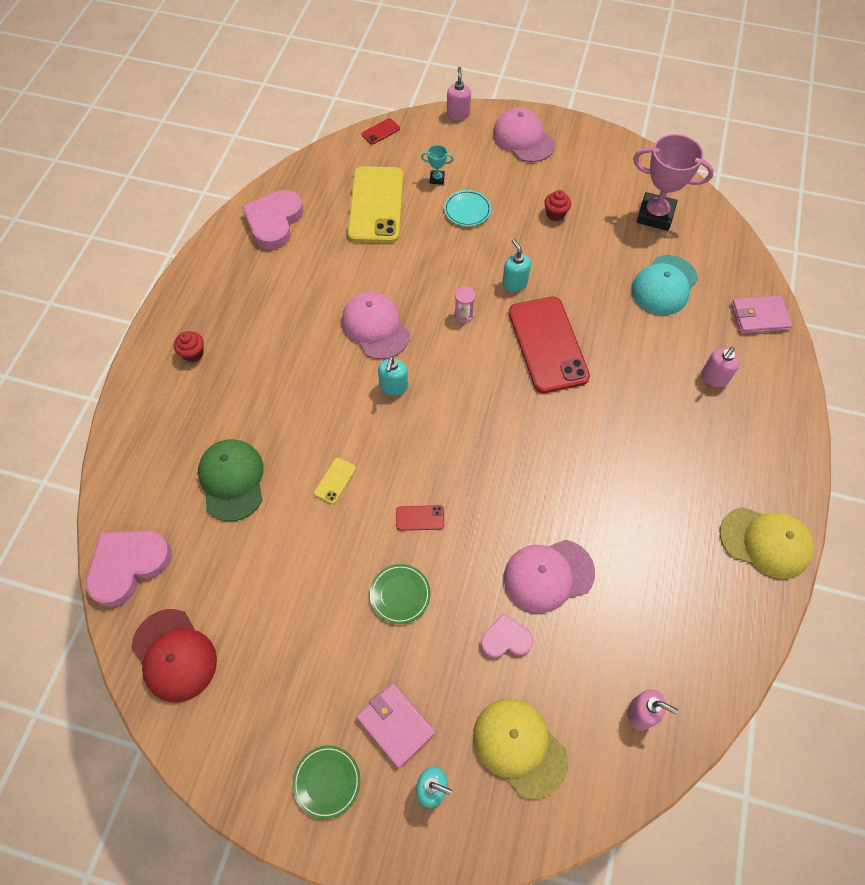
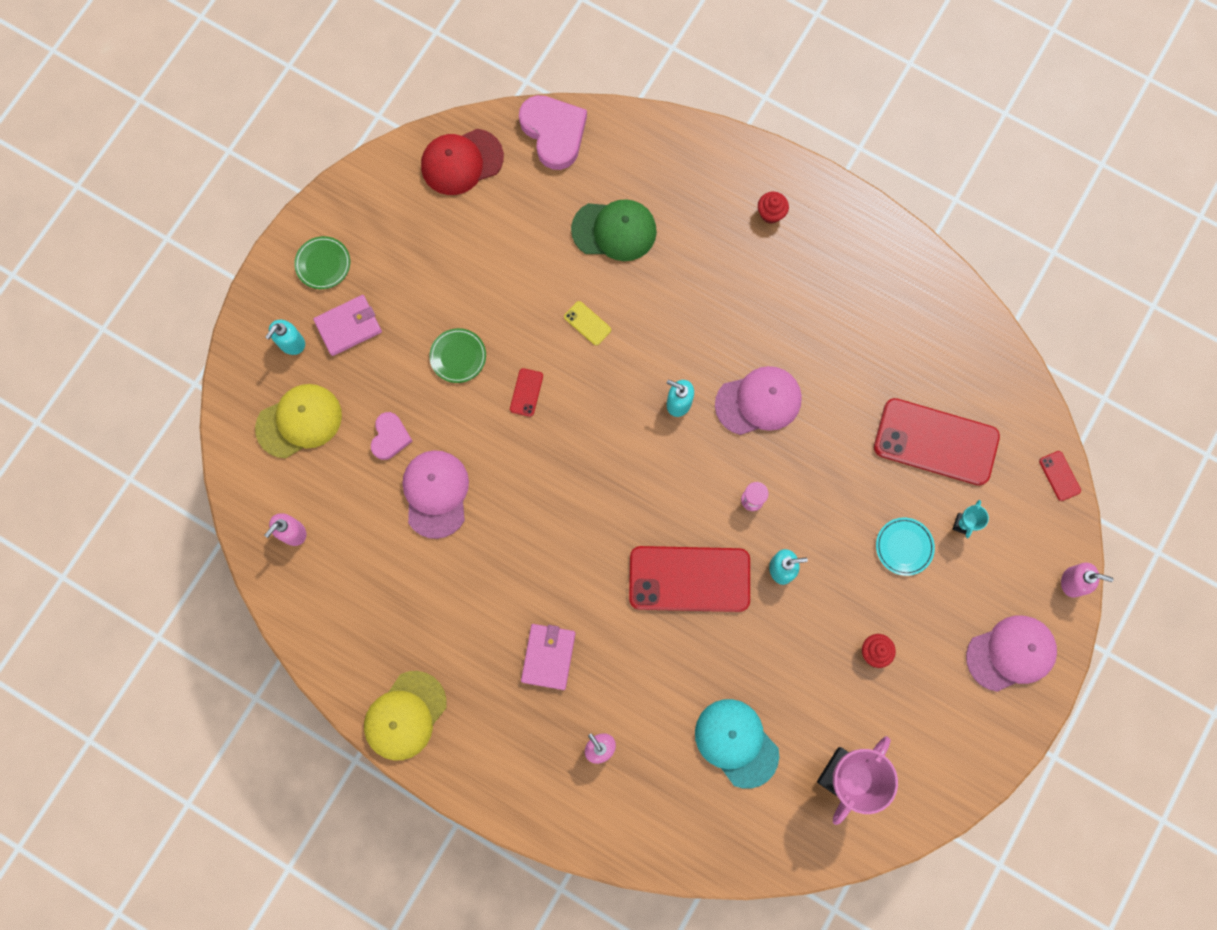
camera: 105 degrees right, 15 degrees up
(274, 222) = (934, 322): pink heart -> none
(376, 205) = (936, 442): yellow phone -> red phone
(759, 317) = (664, 838): pink wallet -> pink wallet (548, 657)

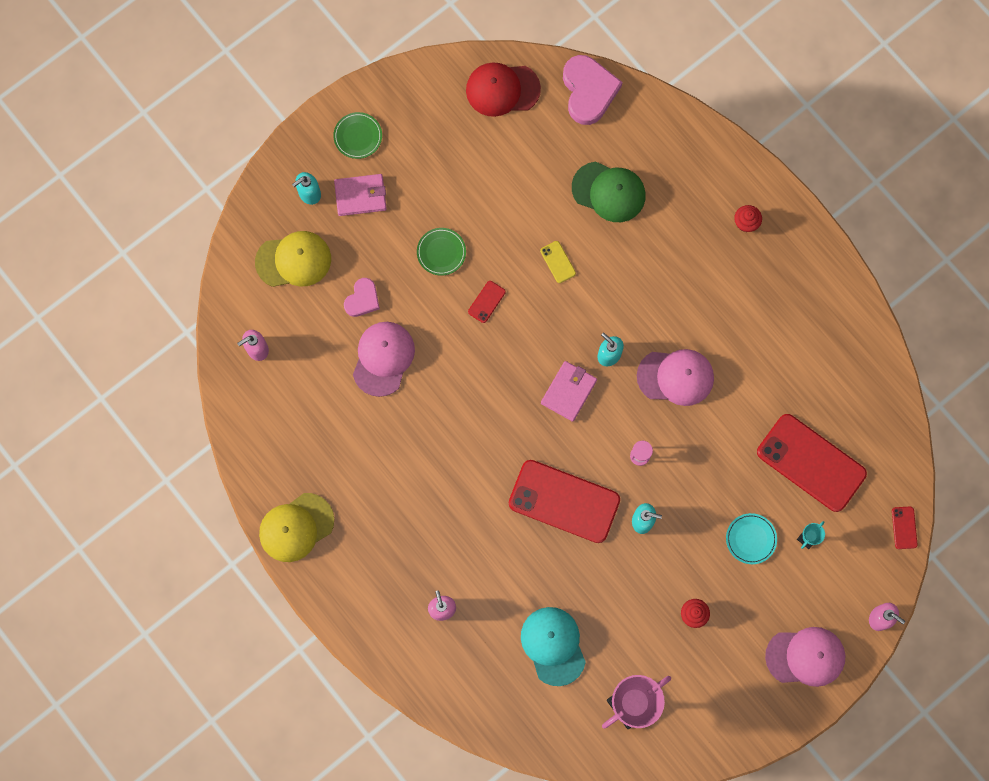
camera: 20 degrees right, 0 degrees up
(548, 657) = (427, 522): pink wallet -> pink wallet (568, 391)

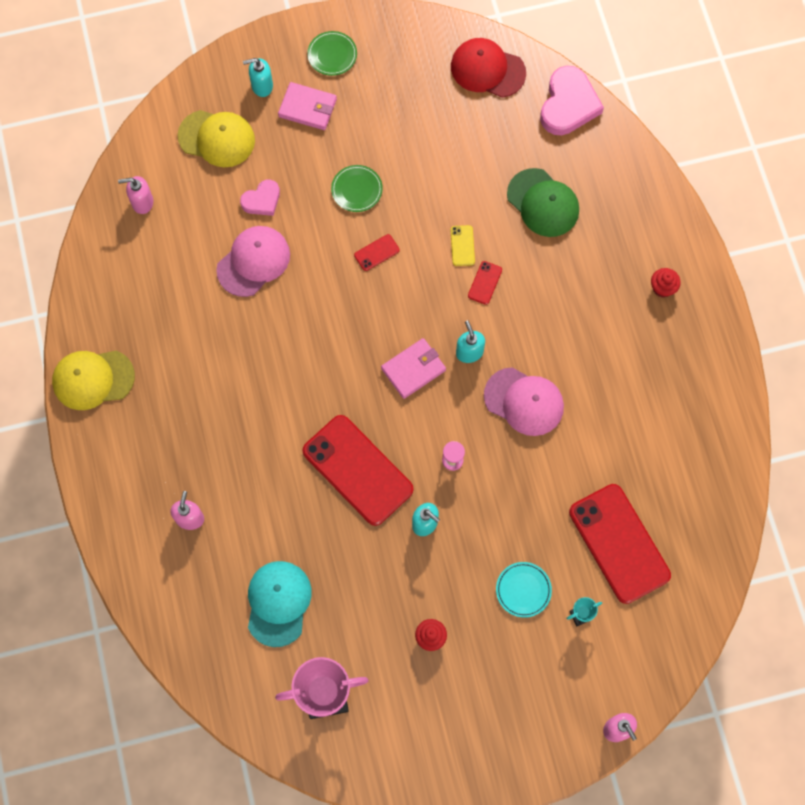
camera: 25 degrees right, 5 degrees down
(805, 656) = (523, 732): pink cap -> none
(904, 527) = (684, 650): red phone -> red phone (485, 283)

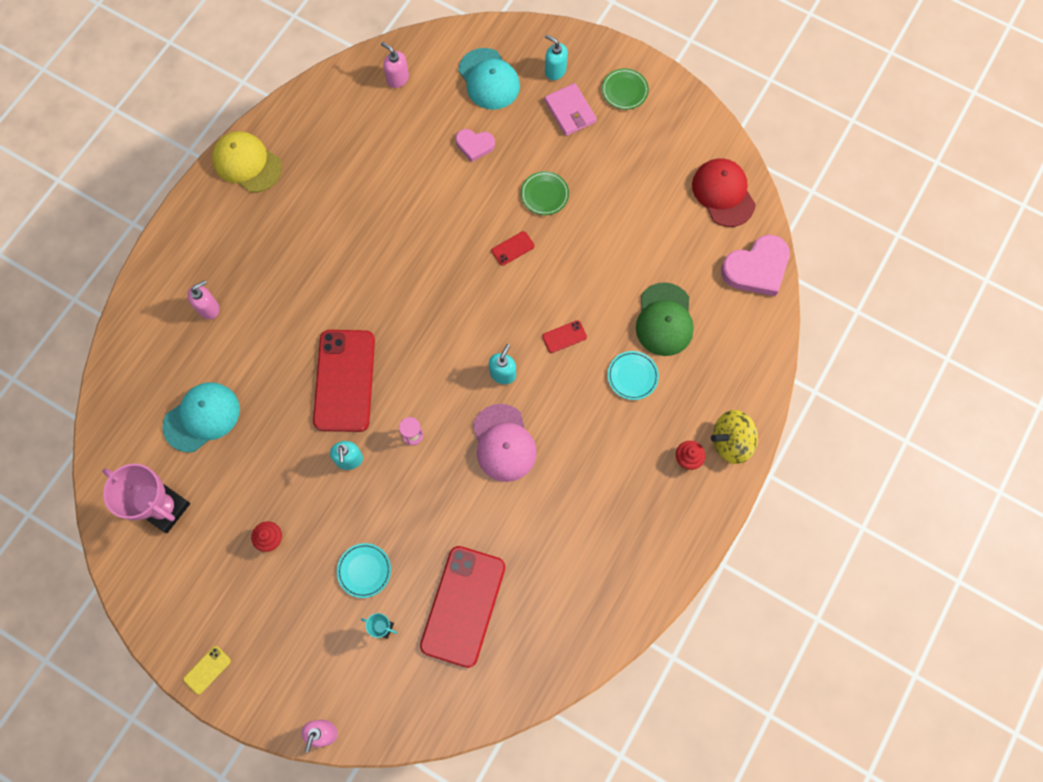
camera: 45 degrees right, 0 degrees up
(217, 138) = (489, 79): yellow cap -> turquoise cap
(253, 262) = (426, 180): pink cap -> none
(376, 252) = (513, 248): red phone -> red phone turned 45 degrees counterclockwise
(413, 369) = (453, 349): pink wallet -> none
(462, 246) = (576, 297): yellow phone -> yellow phone (207, 670)
(563, 265) = (632, 376): none -> turquoise plate
(679, 247) = (731, 442): none -> yellow spinning top

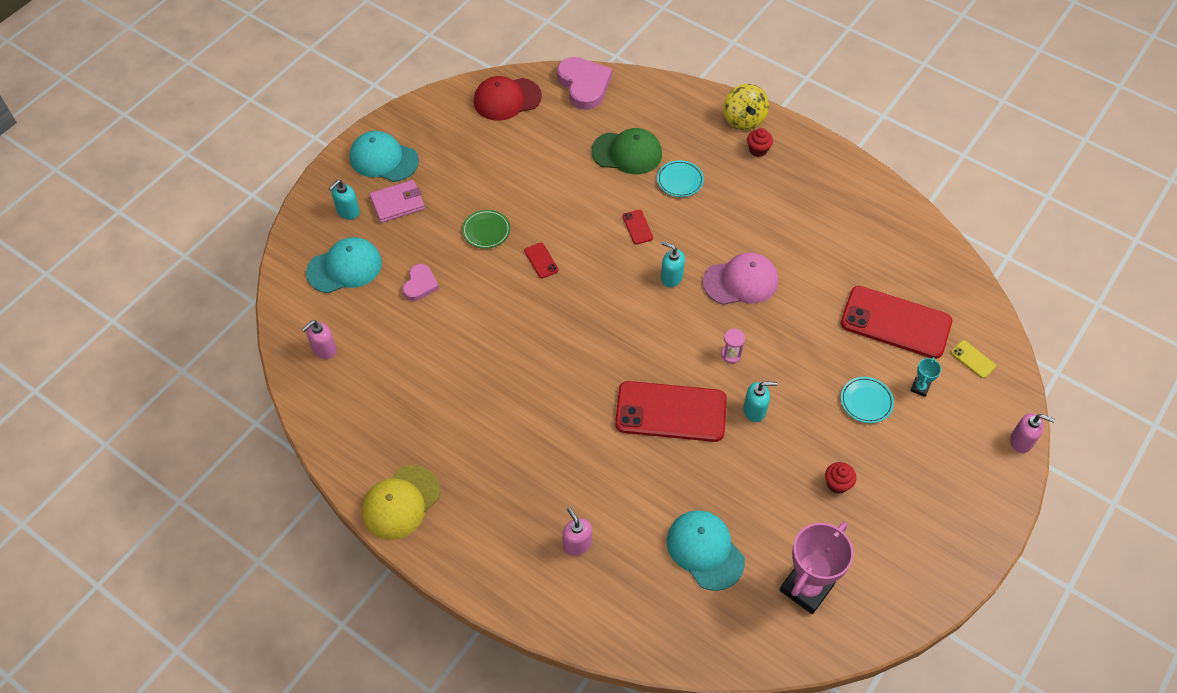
camera: 85 degrees left, 15 degrees down
(207, 670) = (972, 544): yellow phone -> yellow phone (973, 359)
(624, 90) = (383, 159): green plate -> turquoise cap

